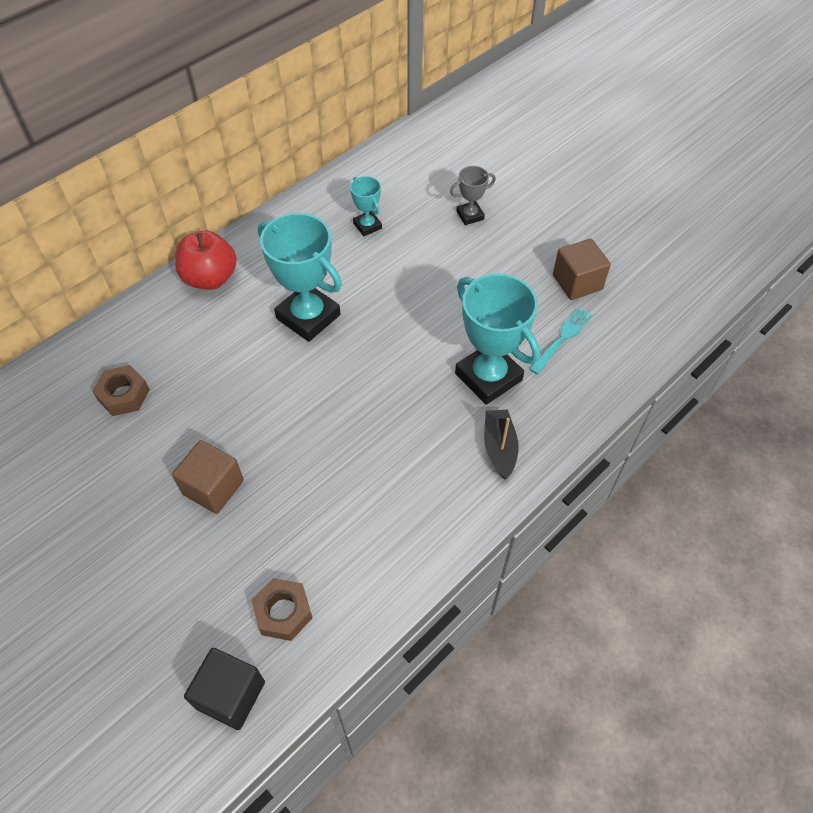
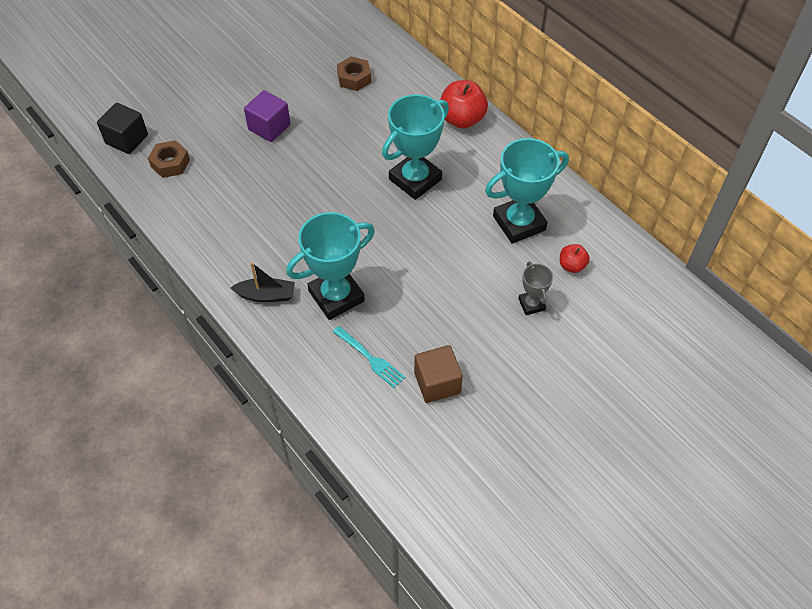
camera: 95 degrees right, 0 degrees up
(213, 487) = (269, 127): brown cube -> purple cube
(367, 226) = (519, 223): turquoise trophy -> turquoise trophy, size x1.98
(418, 187) = (572, 265): none -> red apple

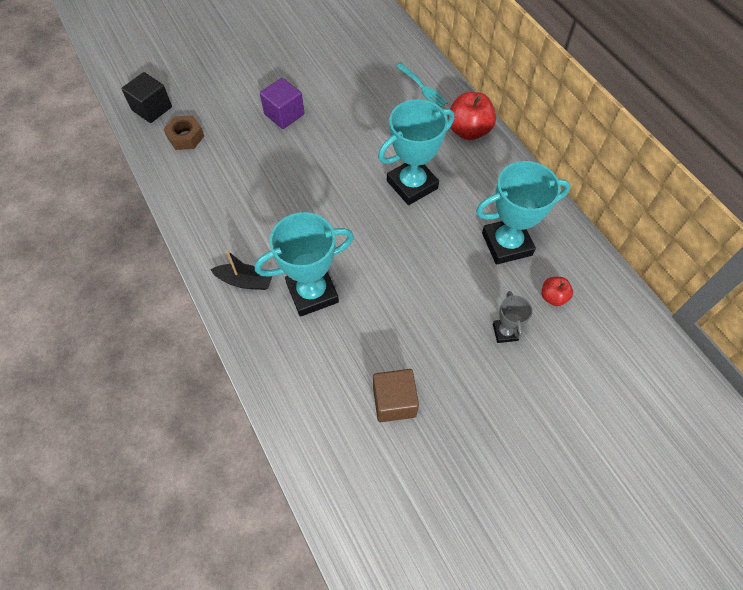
camera: 10 degrees right, 5 degrees up
(354, 78) = (373, 77): brown nut -> none
(369, 358) = (332, 363): turquoise fork -> turquoise fork (422, 87)

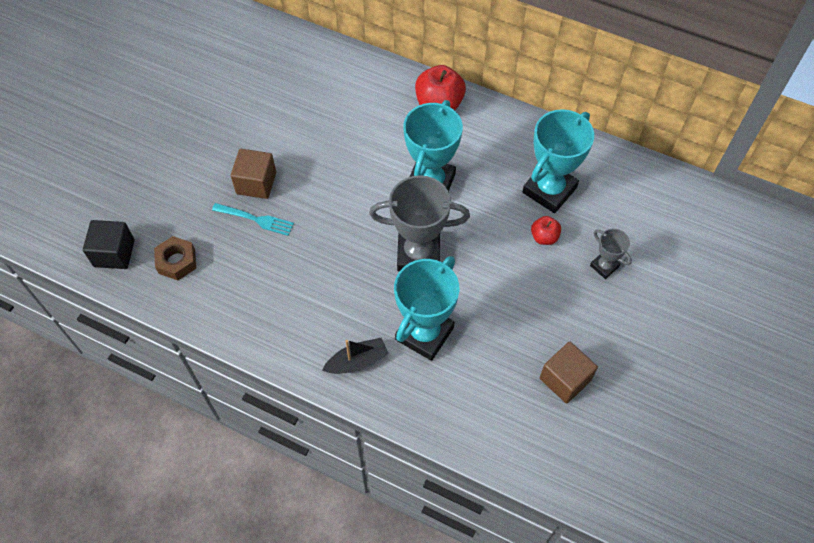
camera: 35 degrees left, 0 degrees up
(284, 114) = (256, 183): purple cube -> brown cube
(358, 231) = (418, 254): none -> grey trophy
(422, 87) = (364, 84): turquoise fork -> turquoise fork (255, 219)
(553, 297) = (618, 213): red apple -> red apple (544, 237)

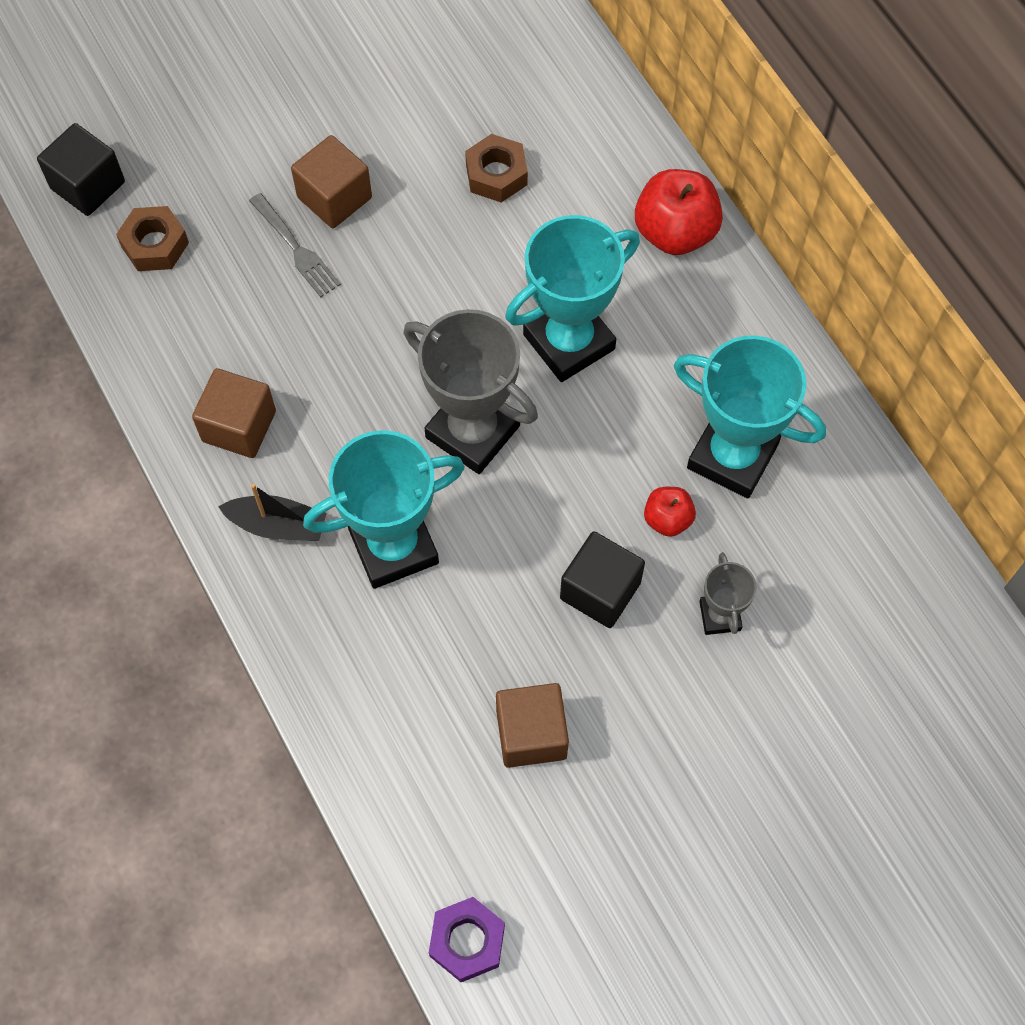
camera: 35 degrees right, 5 degrees up
(255, 219) = (295, 248): turquoise fork -> grey fork
(296, 325) = (239, 426): none -> brown cube
(330, 126) = (496, 174): none -> brown nut
(541, 290) = (600, 590): none -> black cube
(549, 190) = (732, 456): turquoise trophy -> turquoise trophy turned 45 degrees clockwise
(617, 501) = (467, 941): none -> purple nut

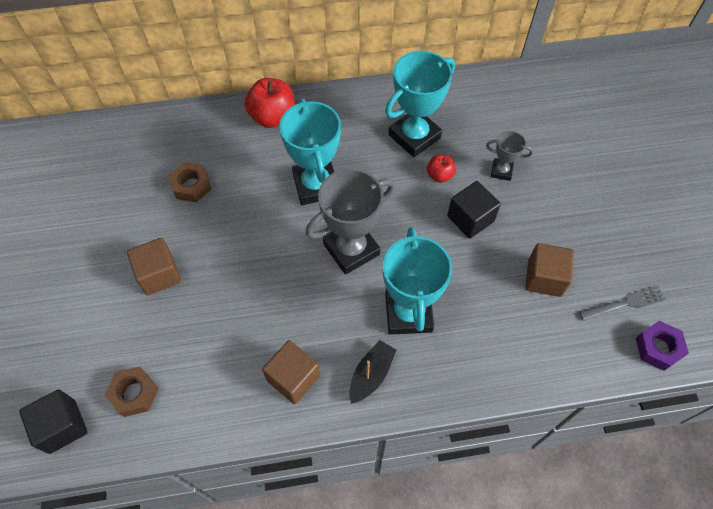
camera: 70 degrees left, 5 degrees down
(295, 248) = (183, 307): grey fork -> grey fork (624, 304)

